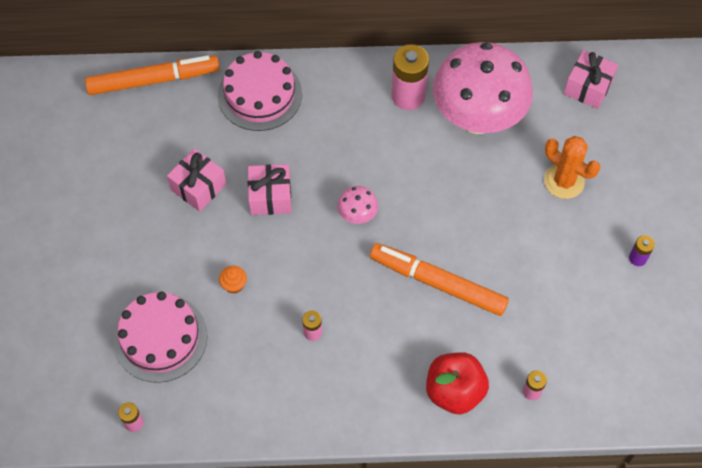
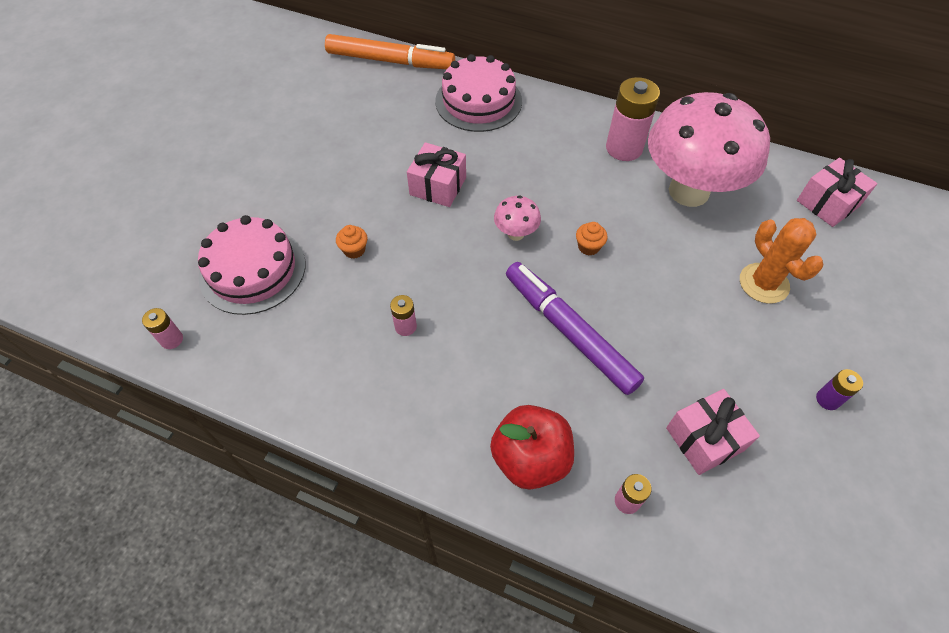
camera: 25 degrees right, 5 degrees down
(198, 187) = (375, 154): pink gift -> pink gift (704, 439)
(420, 204) = (588, 247): none -> orange cupcake
(438, 283) = (569, 331): orange marker -> purple marker

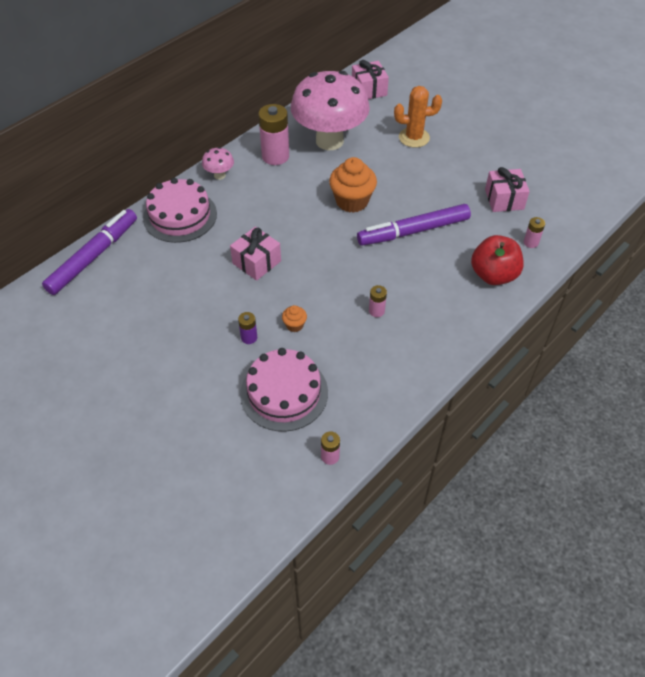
camera: 70 degrees left, 5 degrees down
(390, 61) = (93, 257): orange marker -> purple marker
(516, 234) = (323, 233): pink mushroom -> pink mushroom (219, 175)
(588, 247) = (352, 201): orange cupcake -> orange cupcake, size x2.13
(827, 399) = (496, 145): purple battery -> purple battery (249, 337)

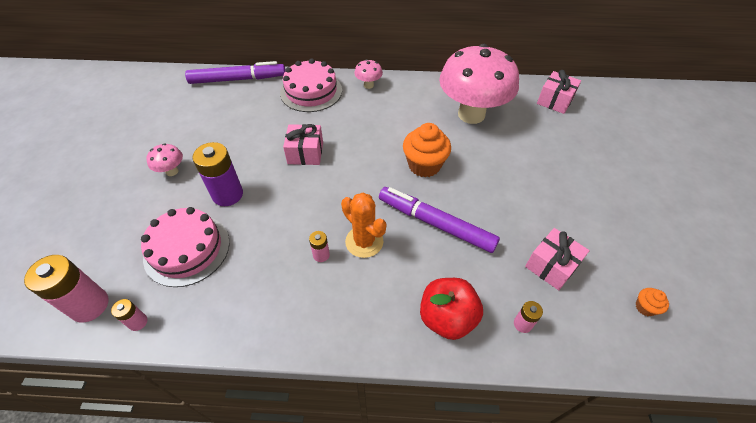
camera: 50 degrees right, 0 degrees up
(173, 364) = (172, 171): none -> pink mushroom
(249, 337) = (228, 194): purple battery -> purple battery, size x2.03
(275, 156) = (419, 98): pink battery -> pink battery (89, 305)
(294, 325) = (261, 212): orange cupcake -> orange cupcake (645, 307)
(414, 138) = (541, 158): orange cactus -> orange cactus (364, 242)

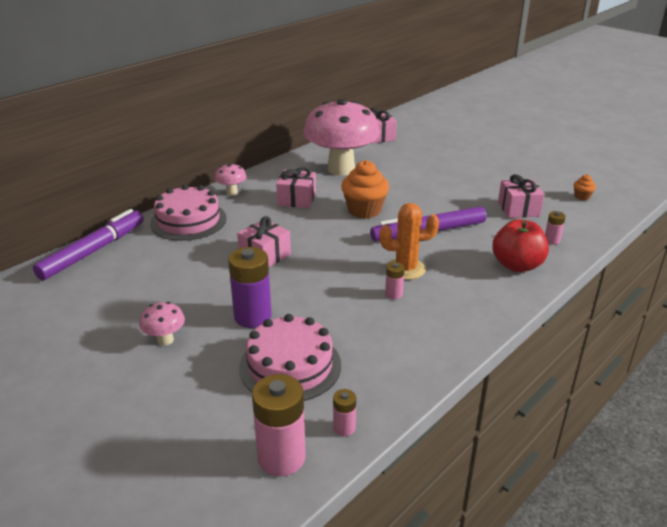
camera: 50 degrees left, 20 degrees down
(397, 120) = (296, 199): none -> pink gift

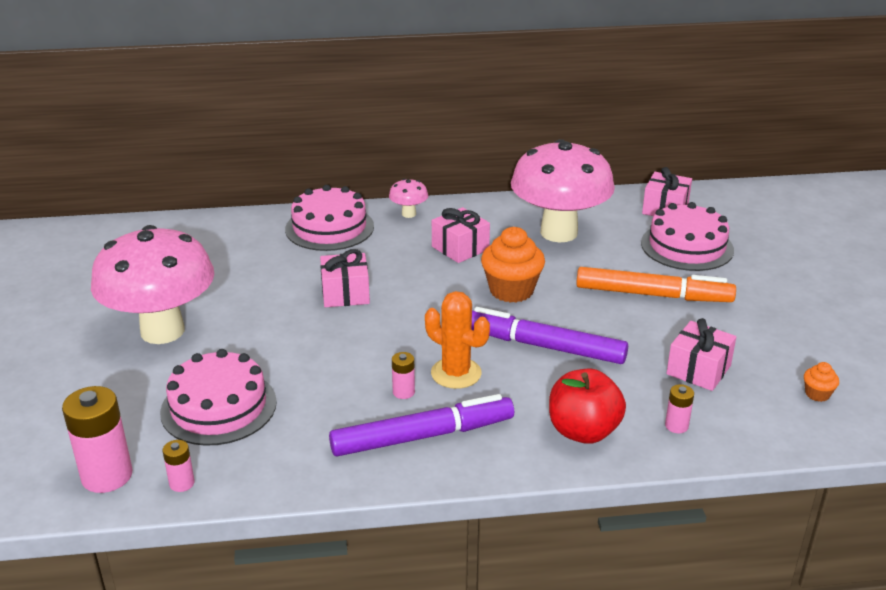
camera: 40 degrees right, 0 degrees up
(93, 251) = (217, 224): purple marker -> purple marker (422, 436)
(165, 340) = (162, 331): pink mushroom -> pink mushroom, size x2.49
(253, 316) = (253, 347): purple battery -> none
(418, 151) = (687, 246): none -> pink cake
(440, 182) = (653, 295): none -> orange marker

